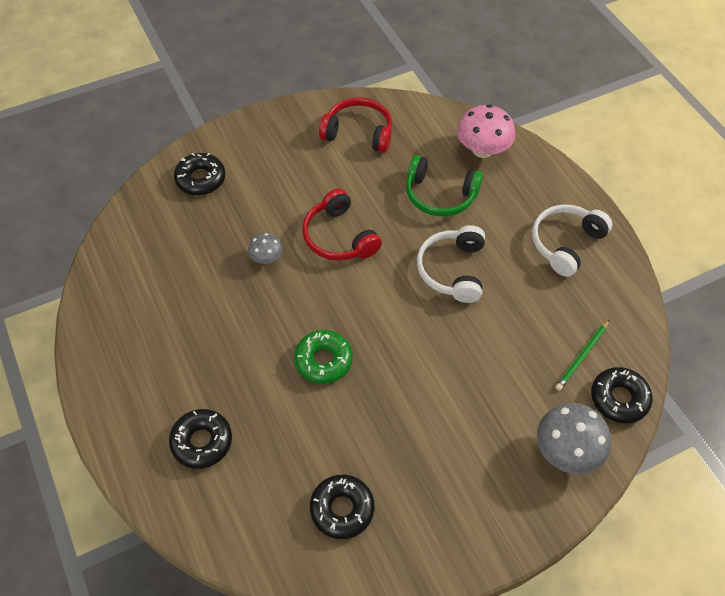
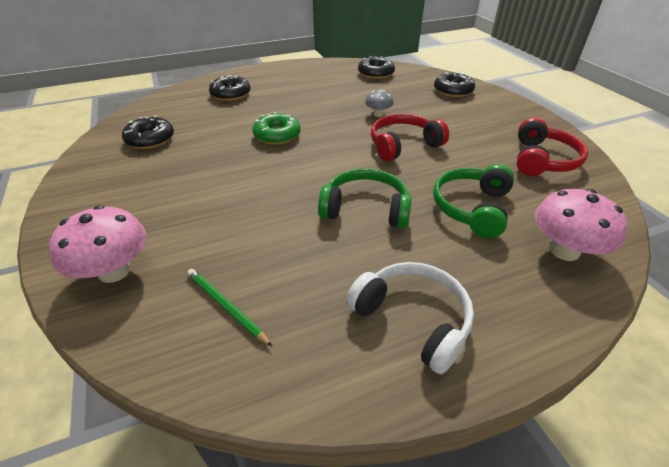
camera: 95 degrees right, 15 degrees down
(452, 270) = (365, 209): white headphones -> green headphones
(566, 451) = (114, 271): grey mushroom -> pink mushroom
(619, 399) = (150, 336): black donut -> black donut (376, 73)

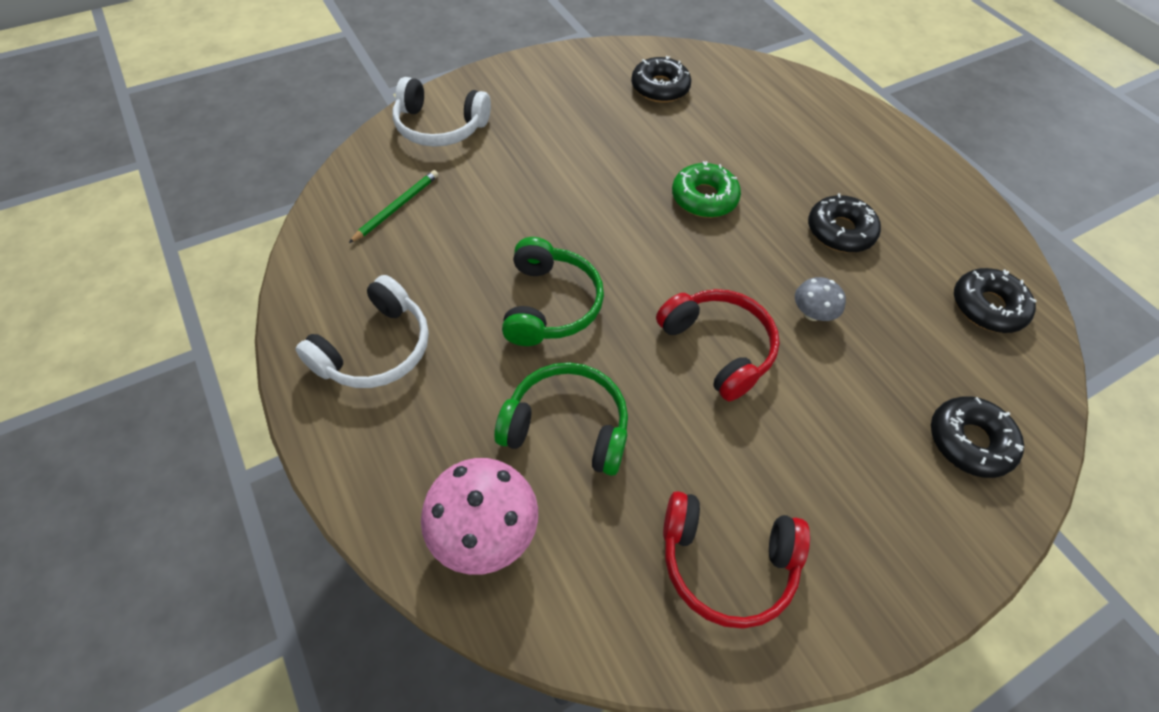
camera: 80 degrees right, 15 degrees up
(114, 271) = (440, 127): pink mushroom -> white headphones
(230, 94) = (807, 130): black donut -> black donut (840, 231)

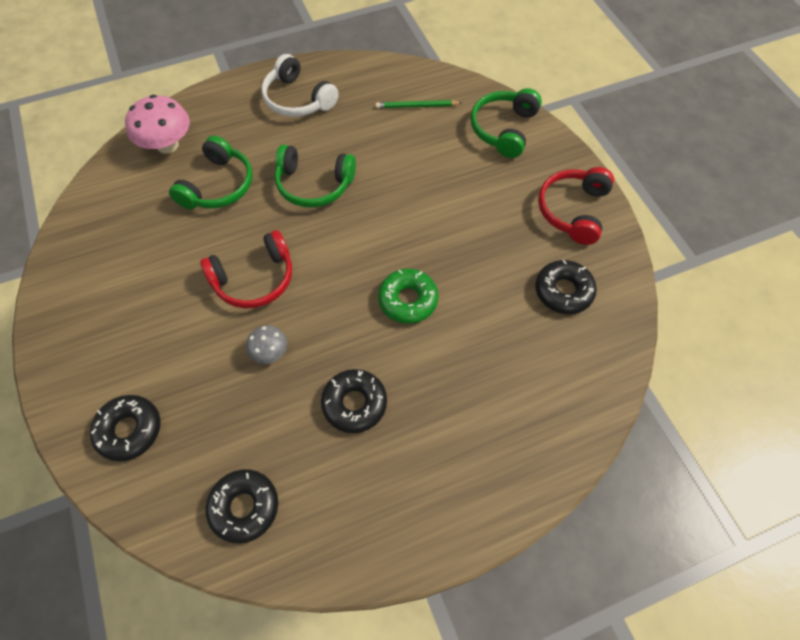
camera: 100 degrees right, 5 degrees up
(397, 207) = (416, 106): green pencil -> green pencil turned 135 degrees clockwise
(440, 127) = (503, 129): white headphones -> green headphones
(726, 563) = (107, 252): red headphones -> red headphones (573, 210)

